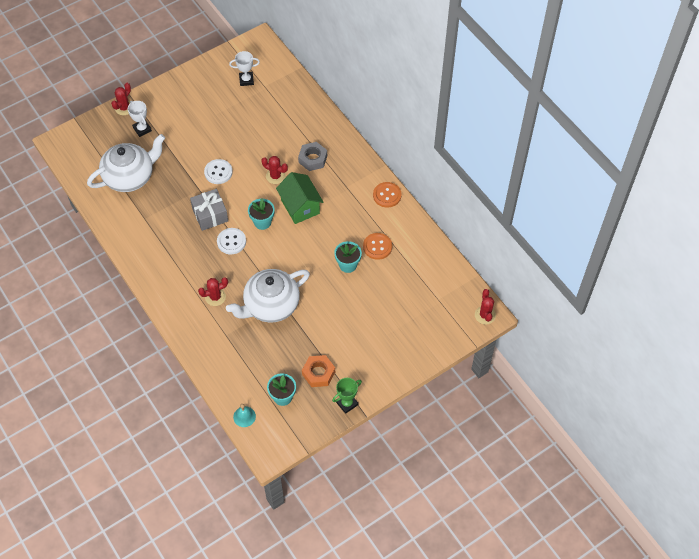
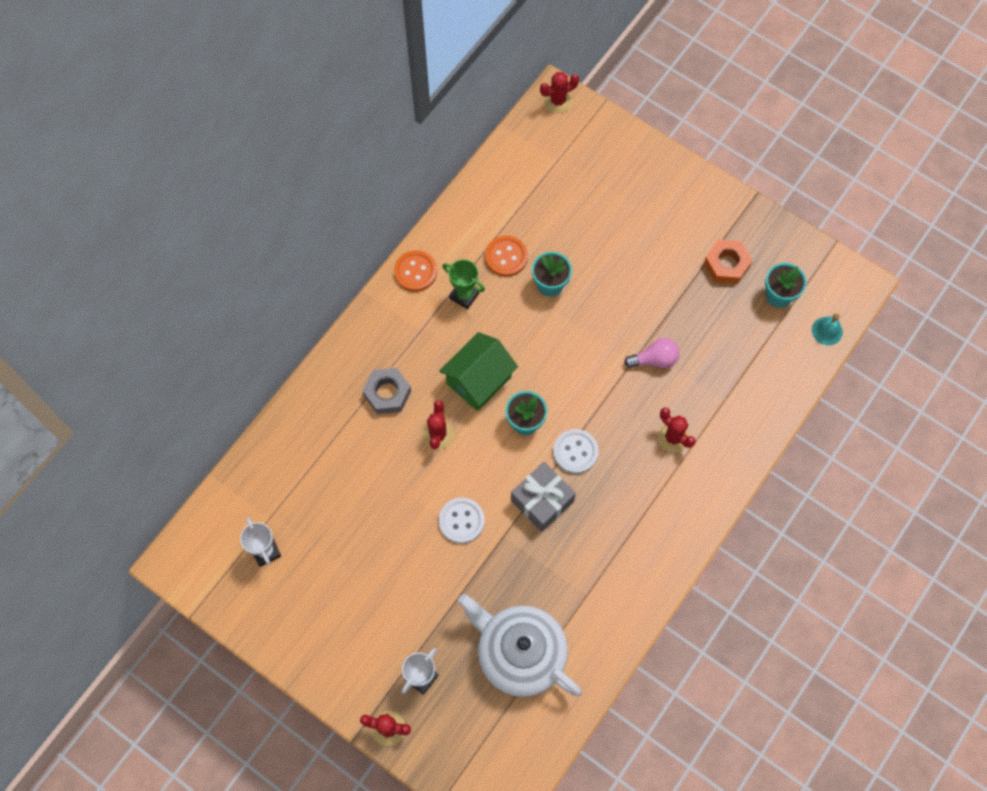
camera: 110 degrees left, 10 degrees up
(271, 305) = (654, 359): white teapot -> pink light bulb
(347, 403) = (752, 218): green trophy -> green trophy (464, 295)

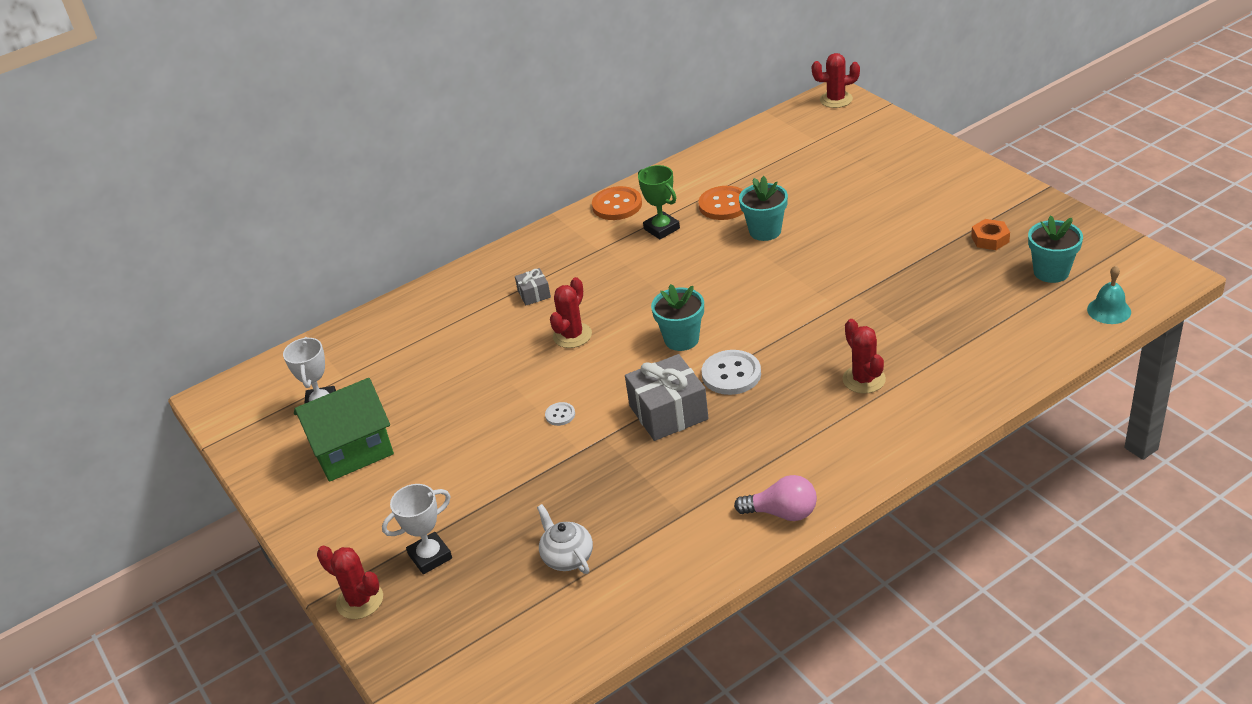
camera: 25 degrees right, 30 degrees down
(387, 393) = (534, 294): grey nut -> grey gift
(461, 521) = (560, 415): white button -> white button, size x0.50
(479, 380) = (643, 297): green house -> green house (352, 450)
(519, 653) = (567, 557): white teapot -> white teapot, size x0.43
(654, 359) = (866, 307): pink light bulb -> pink light bulb (782, 513)
(726, 265) = (990, 239): orange nut -> orange nut, size x0.64

